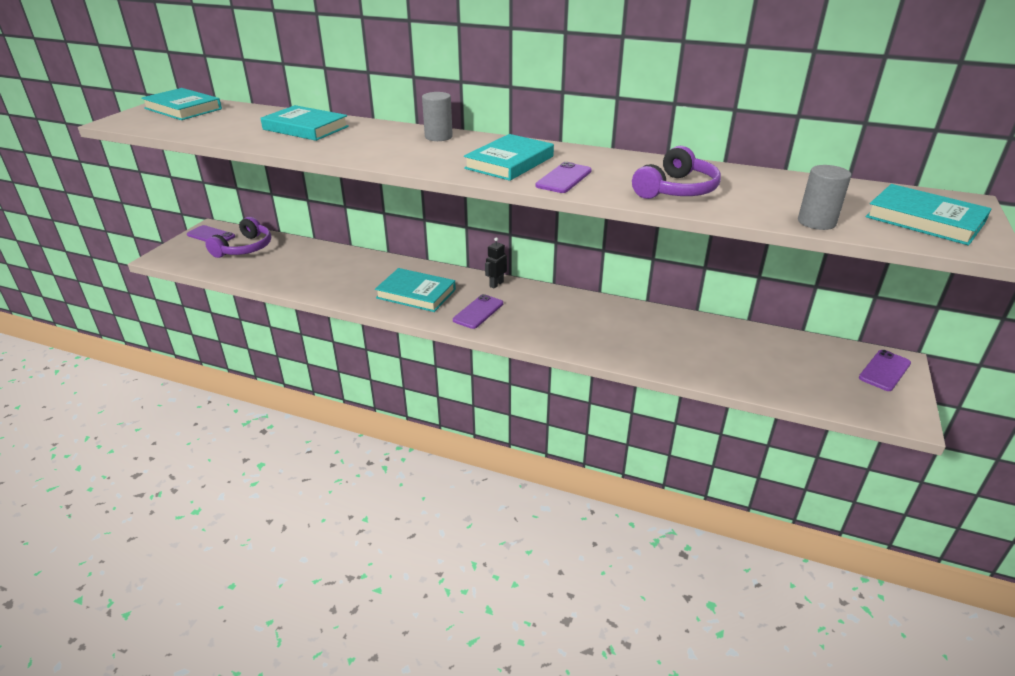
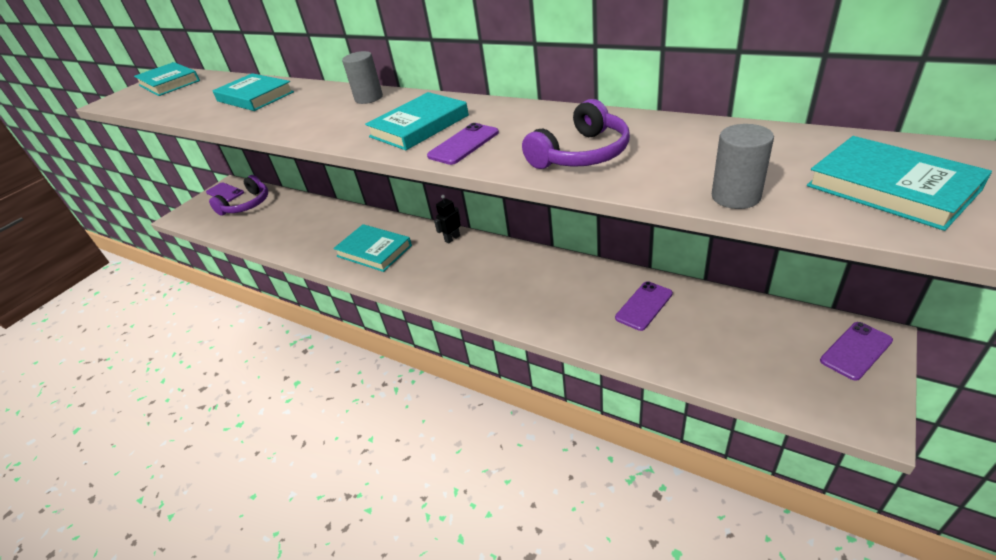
camera: 15 degrees right, 5 degrees up
(478, 312) = (424, 271): purple phone -> purple phone (644, 306)

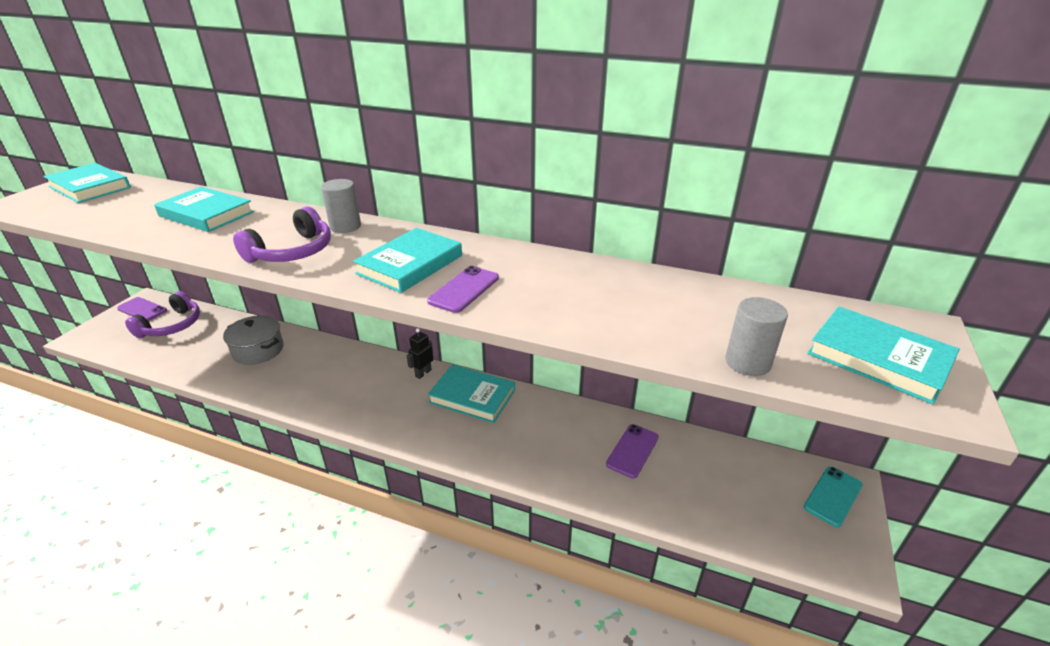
camera: 15 degrees left, 5 degrees down
(313, 222) = (258, 350): none -> grey pot
(374, 251) = (335, 386): turquoise book -> turquoise book (472, 397)
(581, 154) = (589, 308): purple headphones -> purple headphones (292, 252)
(856, 350) = (833, 496): purple phone -> turquoise phone

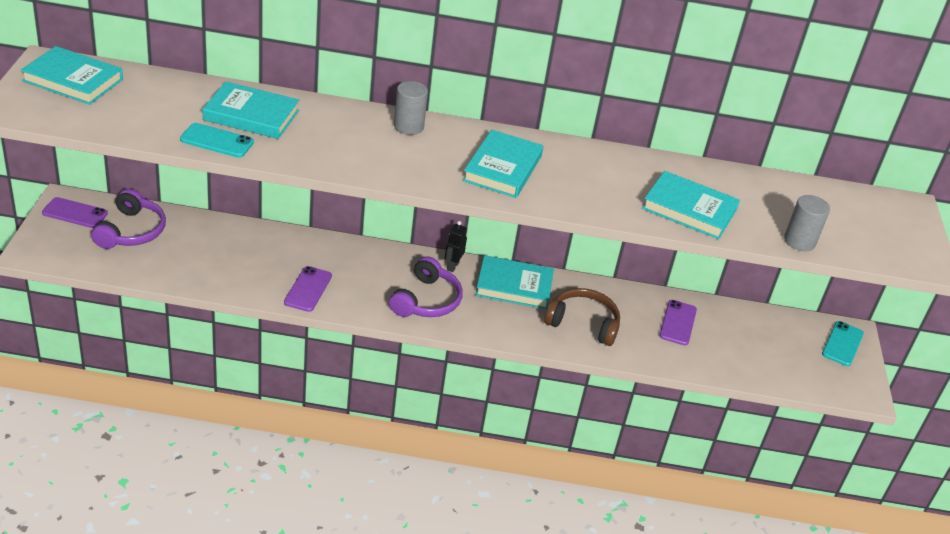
camera: 20 degrees left, 5 degrees up
(149, 232) = (217, 141): none -> turquoise phone
(258, 350) = (259, 254): grey pot -> none
(292, 252) = (384, 159): purple headphones -> purple headphones (426, 300)
(464, 289) = (565, 192): purple phone -> purple phone (308, 289)
(525, 442) = (583, 323): none -> brown headphones
(878, 358) = (882, 232): turquoise book -> turquoise book (689, 209)

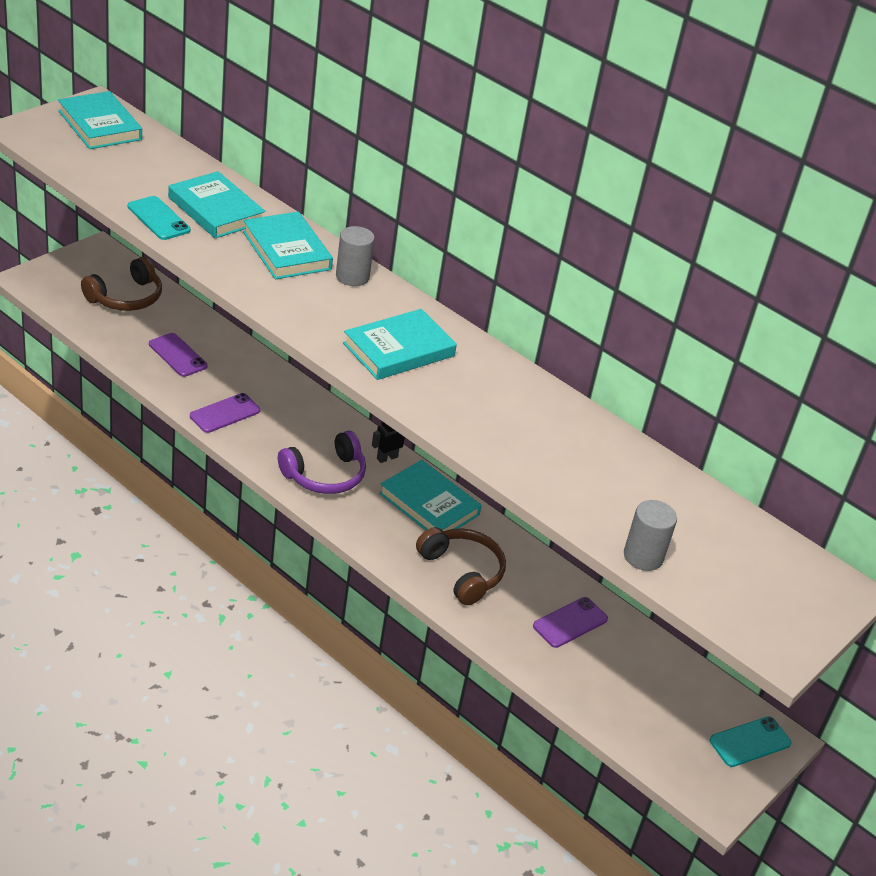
camera: 35 degrees right, 0 degrees up
(75, 213) = (96, 263): purple phone -> purple phone (177, 355)
(131, 231) = (126, 297): purple headphones -> brown headphones
(689, 209) = (553, 471): turquoise book -> turquoise book (286, 250)

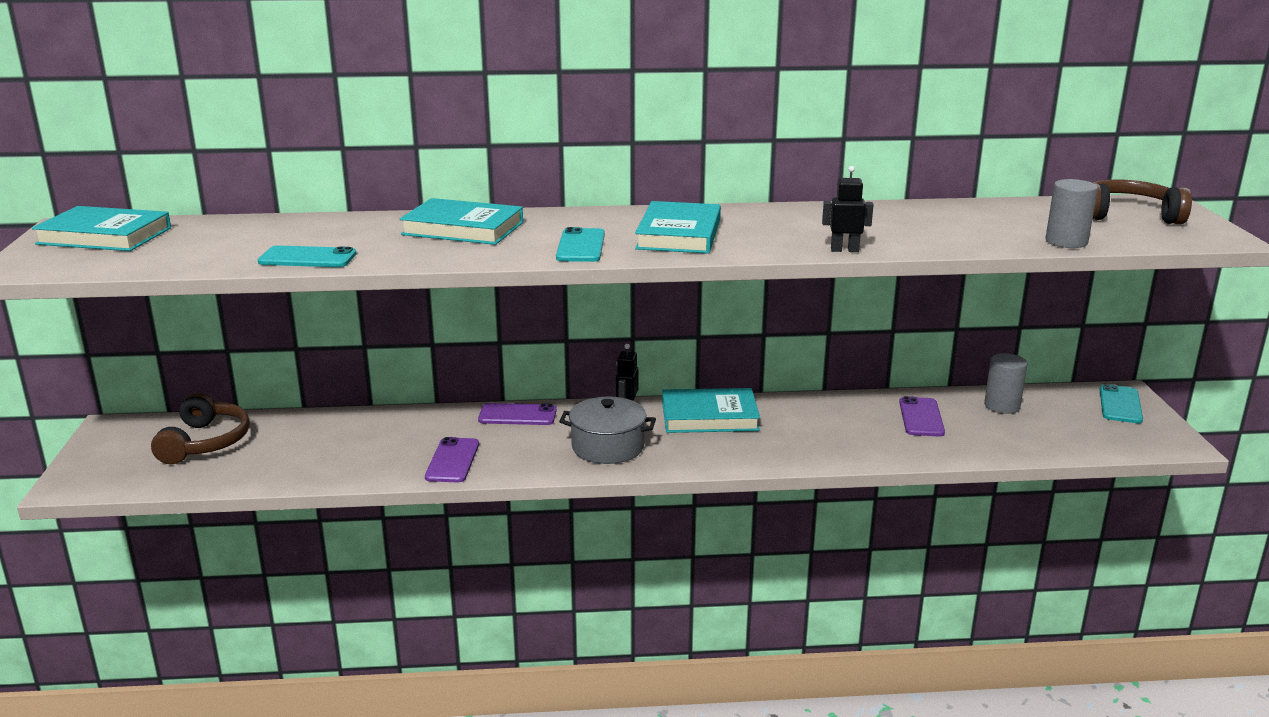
camera: 40 degrees left, 15 degrees down
(177, 355) = (333, 450): purple phone -> purple phone (517, 415)
(216, 210) = (346, 234): turquoise book -> none
(318, 316) = (581, 246): none -> turquoise phone
(325, 475) = (608, 447): purple headphones -> grey pot
(352, 277) = (547, 219): grey cylinder -> grey cylinder (1002, 406)
(462, 572) = (809, 436): brown headphones -> brown headphones (1128, 215)
(467, 442) = (844, 250): none -> black robot

